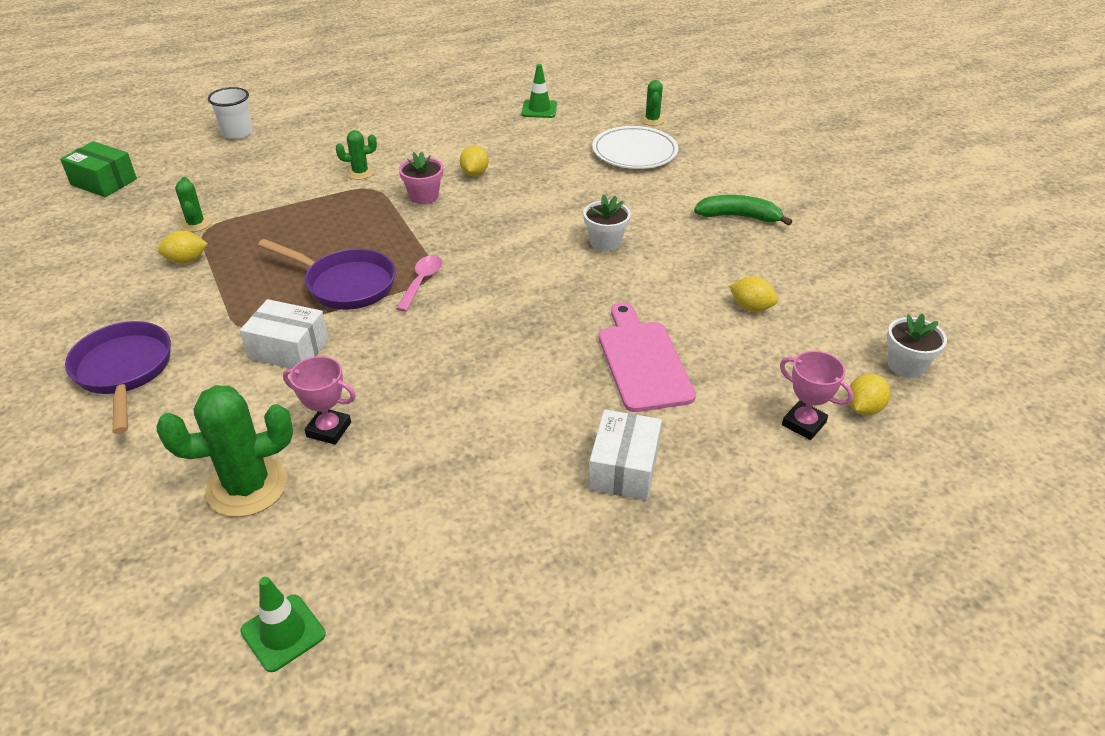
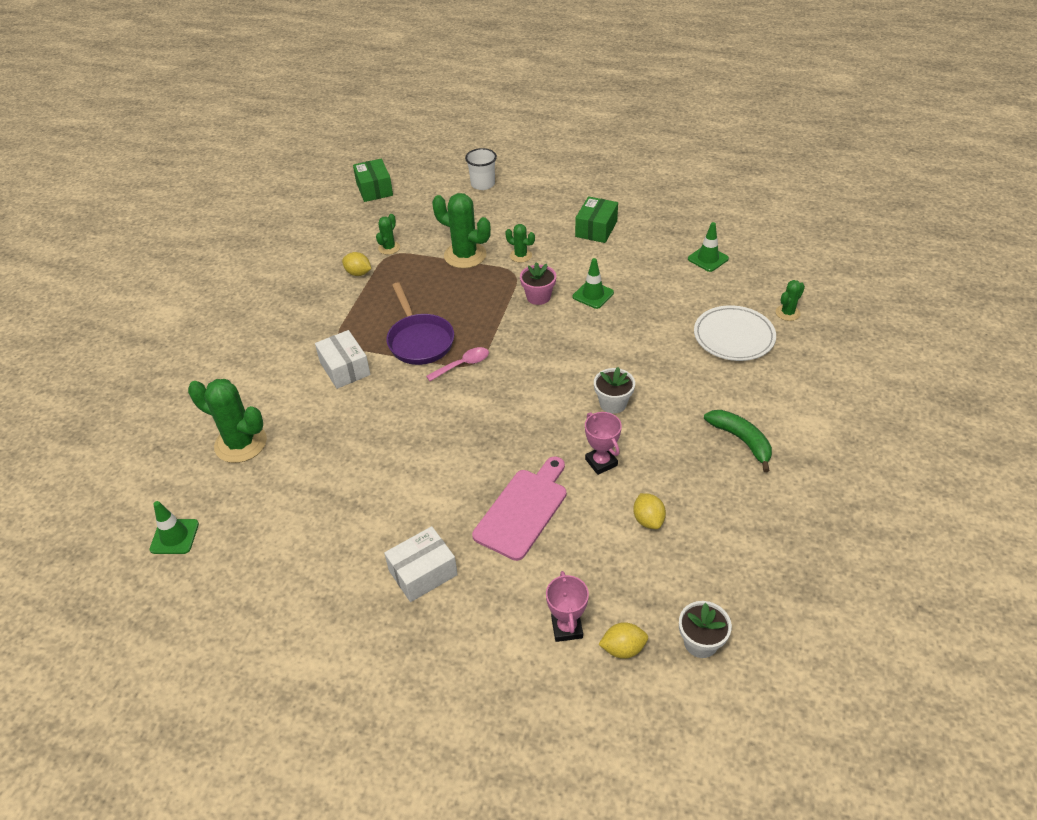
camera: 45 degrees right, 5 degrees up
(124, 371) = (259, 333): purple pan -> none
(298, 195) = (465, 255): none -> green cactus
(329, 429) = (309, 435): pink trophy -> pink trophy (601, 462)
(408, 125) = (596, 229): none -> green box
(474, 173) = (593, 295): yellow lemon -> green traffic cone

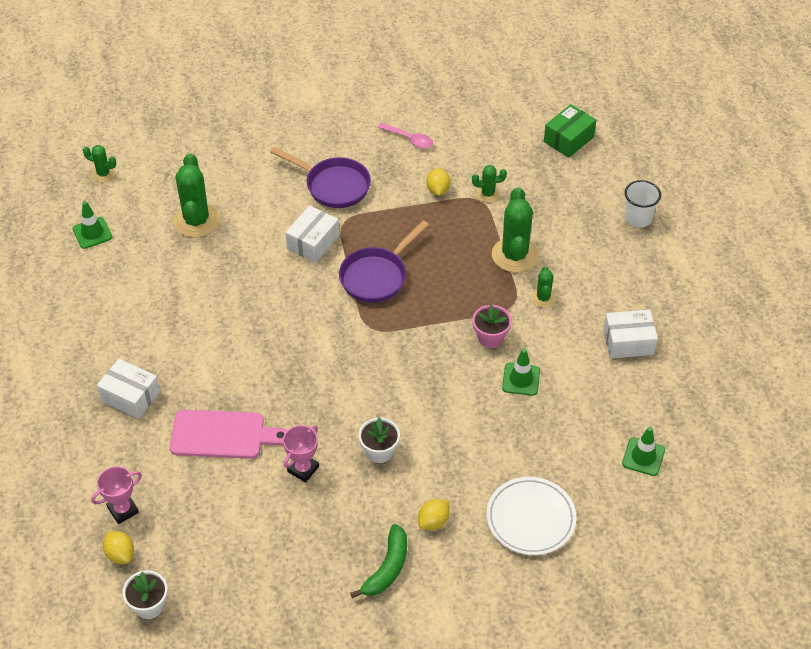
camera: 60 degrees right, 5 degrees up
(291, 333) = (333, 185): none -> purple pan
(463, 365) = (365, 321): pink spoon -> pink spoon (409, 139)
(596, 229) = (628, 342): green box -> white box
(648, 520) = (256, 527): yellow lemon -> yellow lemon (433, 521)
(787, 313) = (597, 556): green cactus -> green cactus (103, 174)

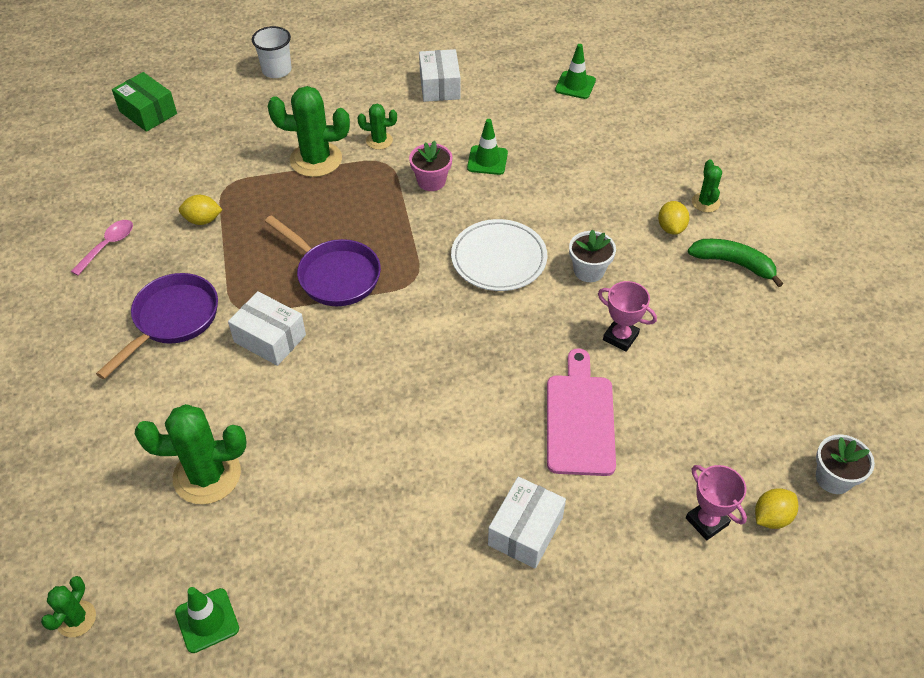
camera: 90 degrees left, 0 degrees up
(433, 521) = (671, 228): yellow lemon -> yellow lemon turned 45 degrees clockwise
(488, 194) = (218, 178): green cactus -> green cactus (705, 202)
(530, 518) = (655, 159): white plate -> white plate (499, 258)

